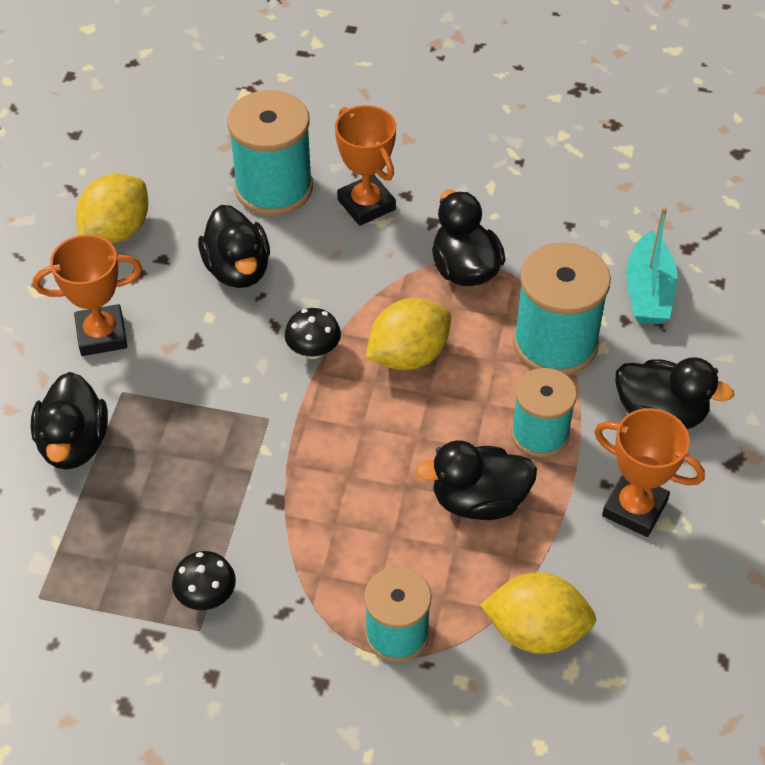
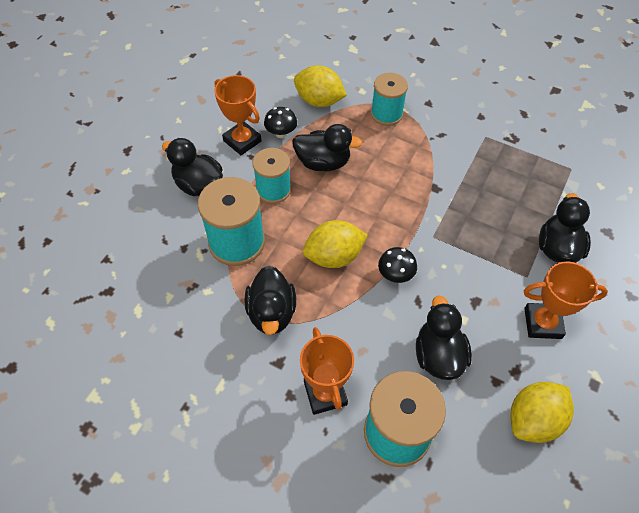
camera: 165 degrees left, 5 degrees up
(206, 596) = (480, 149): black mushroom -> black mushroom (281, 133)
(648, 292) = (157, 263): turquoise boat -> none

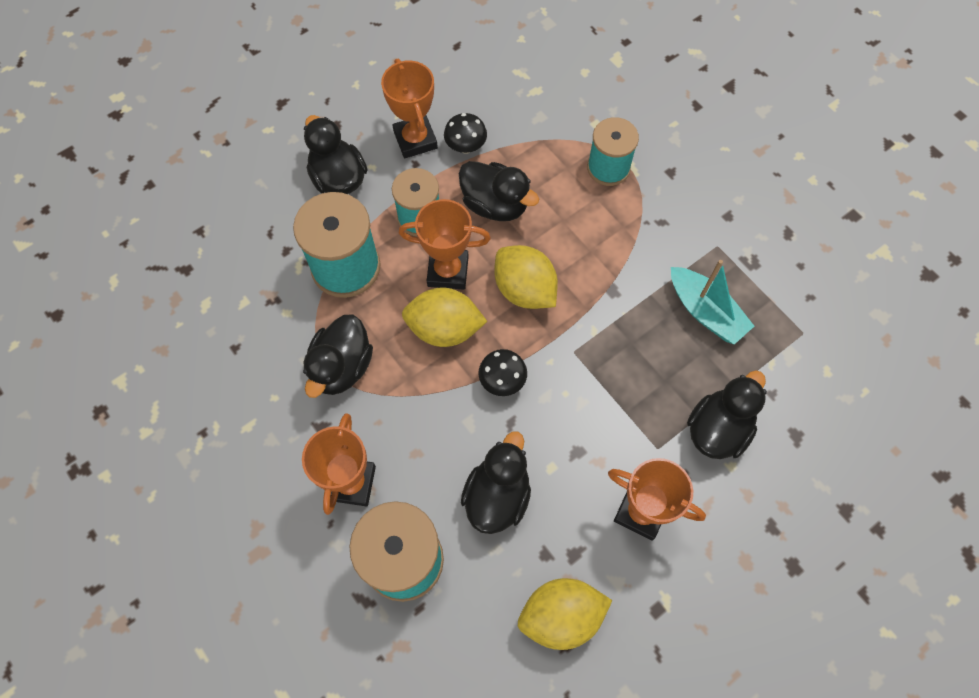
camera: 25 degrees right, 10 degrees up
(314, 217) = (448, 271): none -> orange trophy
(319, 101) = (534, 119): yellow lemon -> yellow lemon (524, 290)
(503, 178) = (705, 312): none -> turquoise boat

